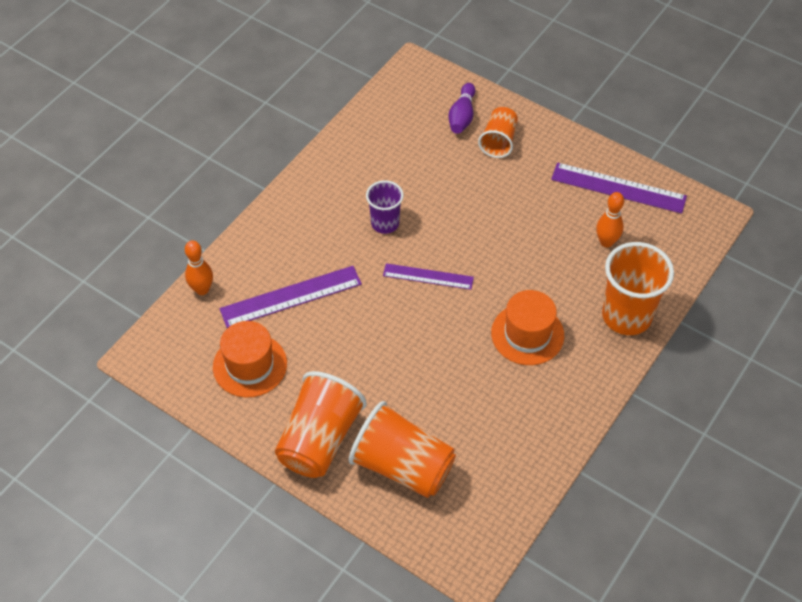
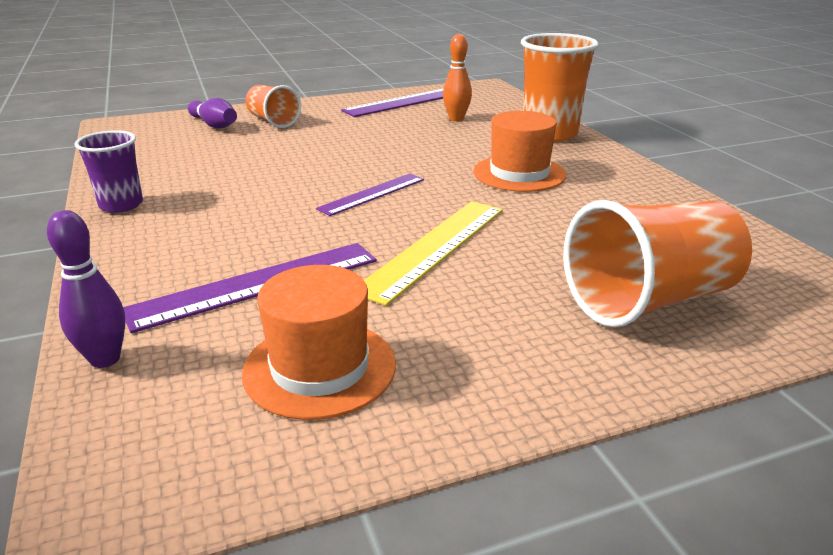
camera: 55 degrees left, 25 degrees down
(202, 289) = (105, 359): orange bowling pin -> purple bowling pin
(291, 297) = (256, 285): purple ruler -> purple ruler turned 45 degrees clockwise
(320, 439) = (541, 353): orange cup -> none
(385, 223) = (262, 192): purple cup -> purple cup (121, 205)
(385, 346) = (434, 248): none -> yellow ruler

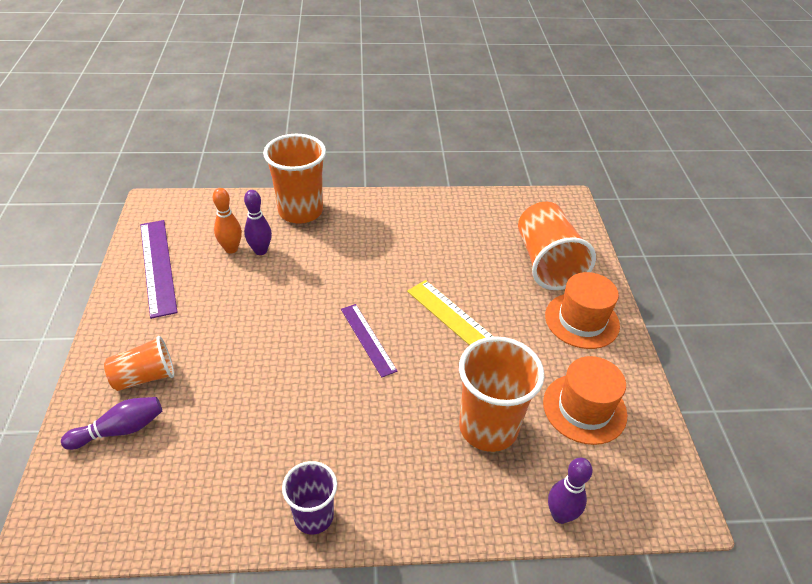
camera: 75 degrees left, 15 degrees up
(256, 285) = (488, 427): purple ruler -> orange cup
(466, 129) = (260, 251): none -> purple bowling pin
(519, 173) = (368, 252): orange hat -> orange hat (582, 320)

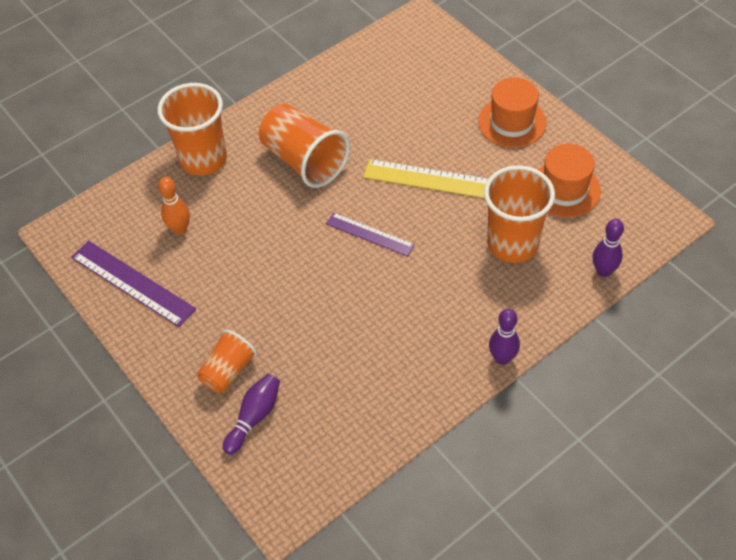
camera: 30 degrees left, 10 degrees up
(260, 251) = (207, 215): purple bowling pin -> purple bowling pin (502, 358)
(314, 516) = (451, 376): purple cup -> none
(547, 263) = (448, 88): orange cup -> orange cup (304, 161)

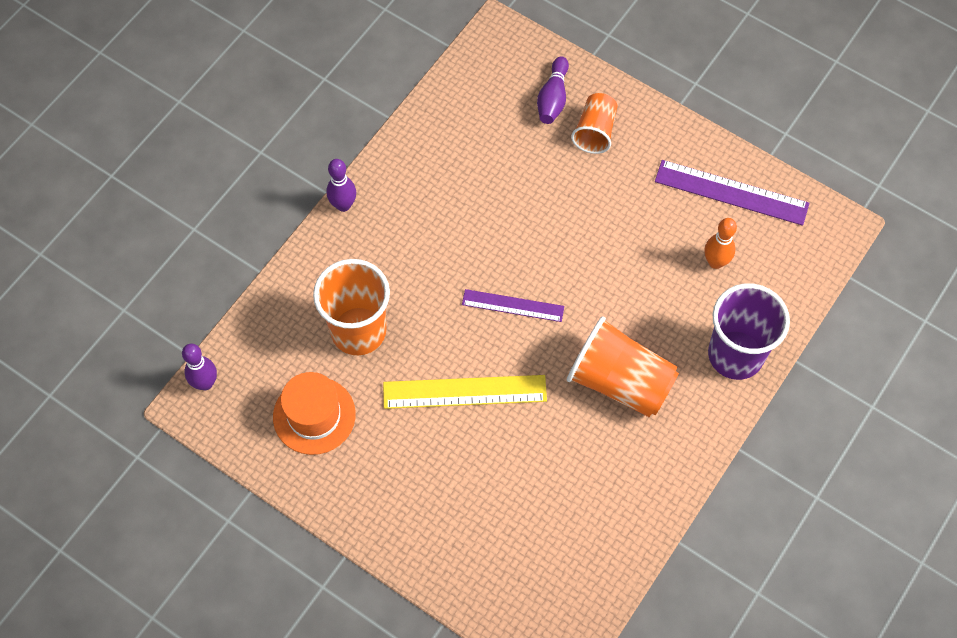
camera: 160 degrees right, 10 degrees up
(203, 159) = (735, 355): orange cup -> purple cup
(512, 122) = (393, 500): orange hat -> none
(603, 271) = (258, 322): purple bowling pin -> purple bowling pin (205, 383)

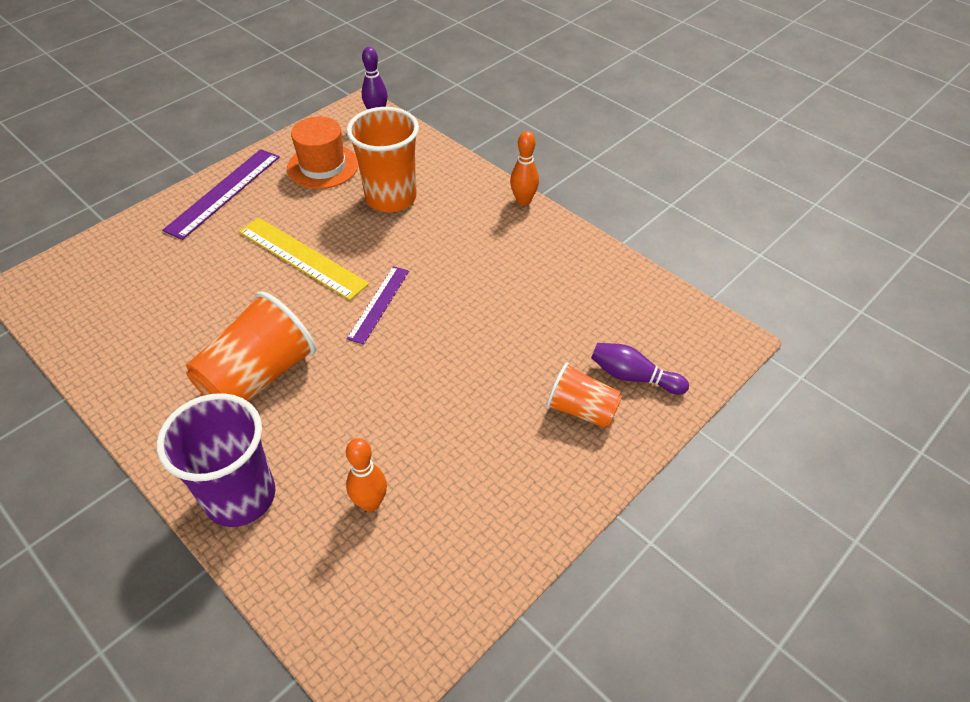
camera: 100 degrees right, 15 degrees down
(343, 205) = (523, 201): purple bowling pin -> orange bowling pin
(464, 392) = (302, 257): yellow ruler -> yellow ruler turned 60 degrees counterclockwise
(731, 192) = (466, 545): purple ruler -> purple ruler (224, 192)

